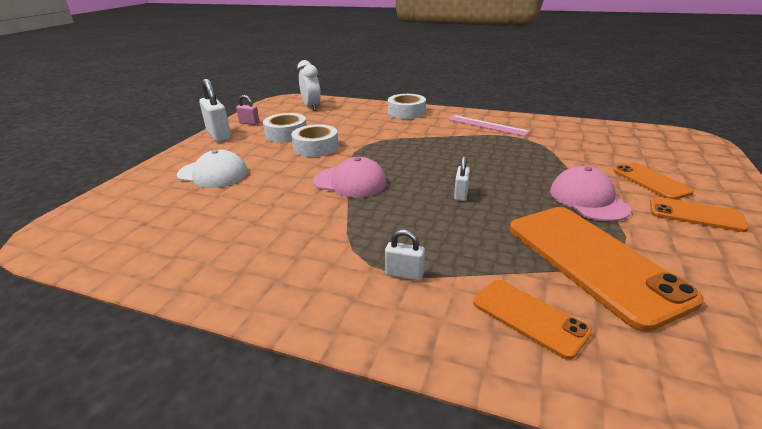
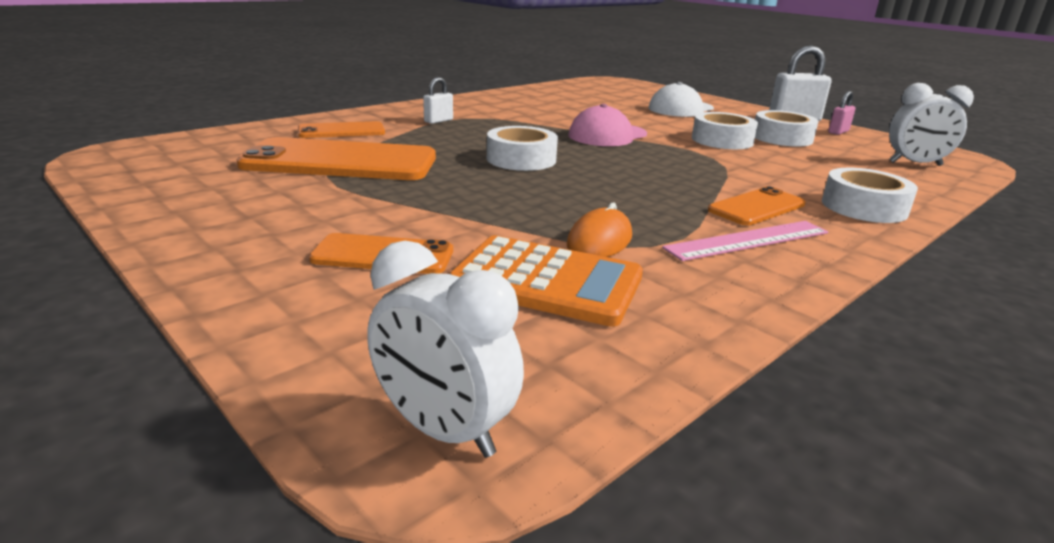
camera: 115 degrees right, 5 degrees down
(461, 194) = (521, 159): white padlock -> white tape
(541, 147) = (599, 241): none -> orange mouse
(588, 199) = (416, 200): pink cap -> none
(595, 147) = (546, 281): none -> orange calculator
(687, 139) = (444, 430): none -> white clock
(695, 214) = (285, 233): orange phone -> orange phone (757, 207)

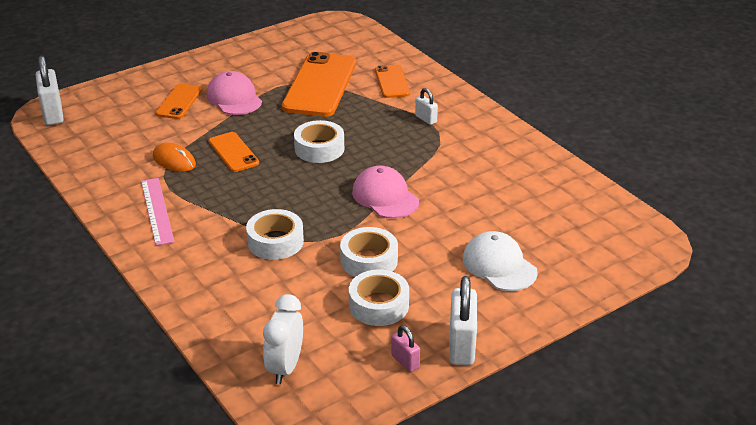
camera: 100 degrees right, 10 degrees up
(374, 211) = (234, 98): none -> pink cap
(444, 430) = (53, 114): white clock -> white padlock
(546, 281) = (136, 140): orange calculator -> none
(757, 207) = (204, 230): orange phone -> orange phone (233, 152)
(864, 207) = (191, 281): white tape -> white tape (275, 242)

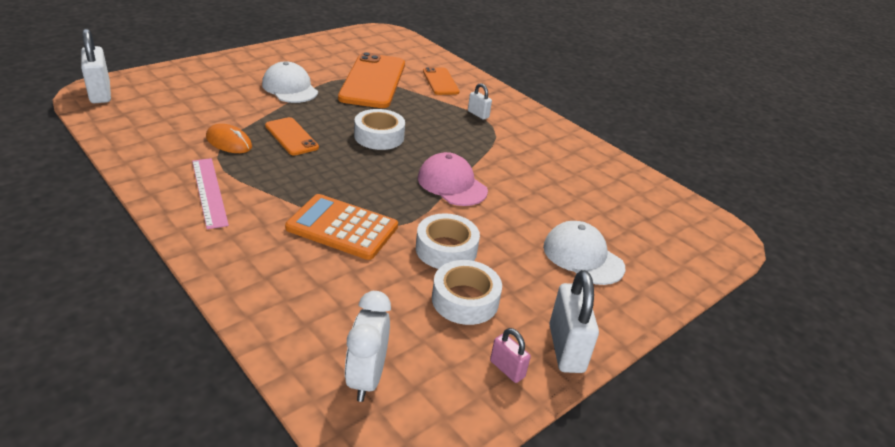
camera: 10 degrees left, 0 degrees up
(179, 102) = (234, 88): orange phone -> none
(234, 98) = (290, 88): pink cap -> white cap
(275, 242) = (342, 227): white tape -> orange calculator

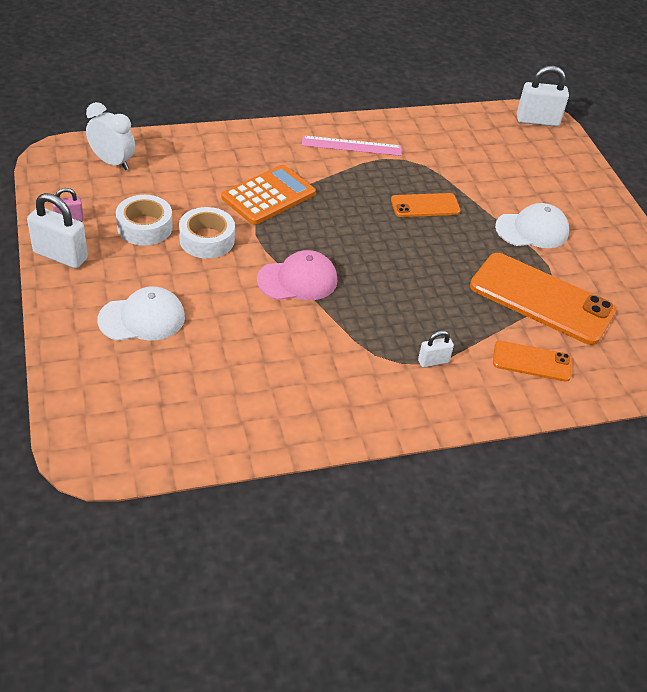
camera: 115 degrees right, 10 degrees up
(229, 142) = (427, 169): orange mouse -> none
(379, 136) = (407, 261): white tape -> none

